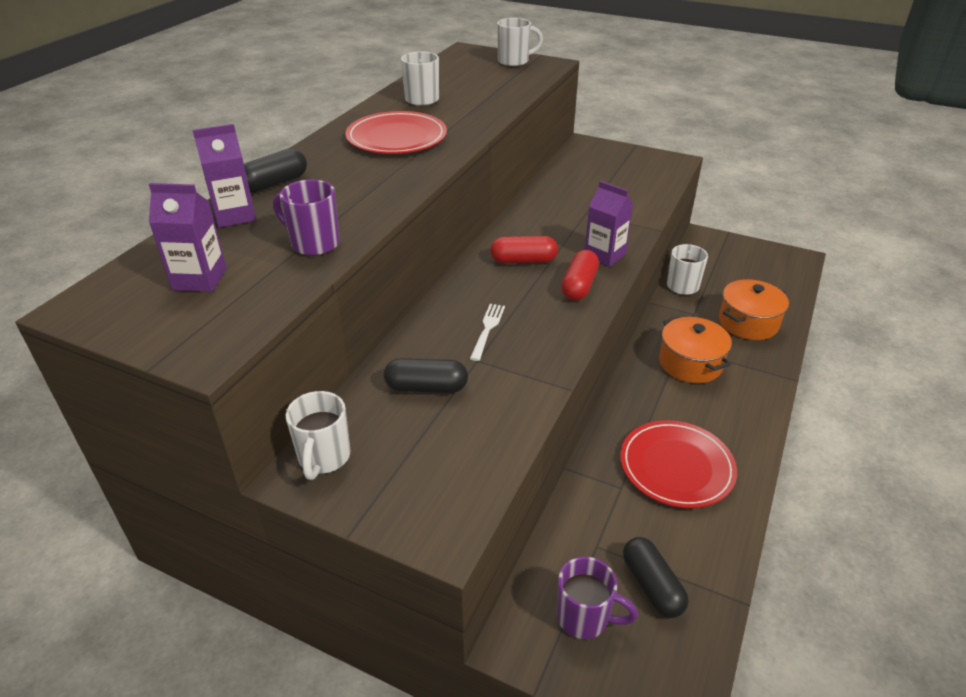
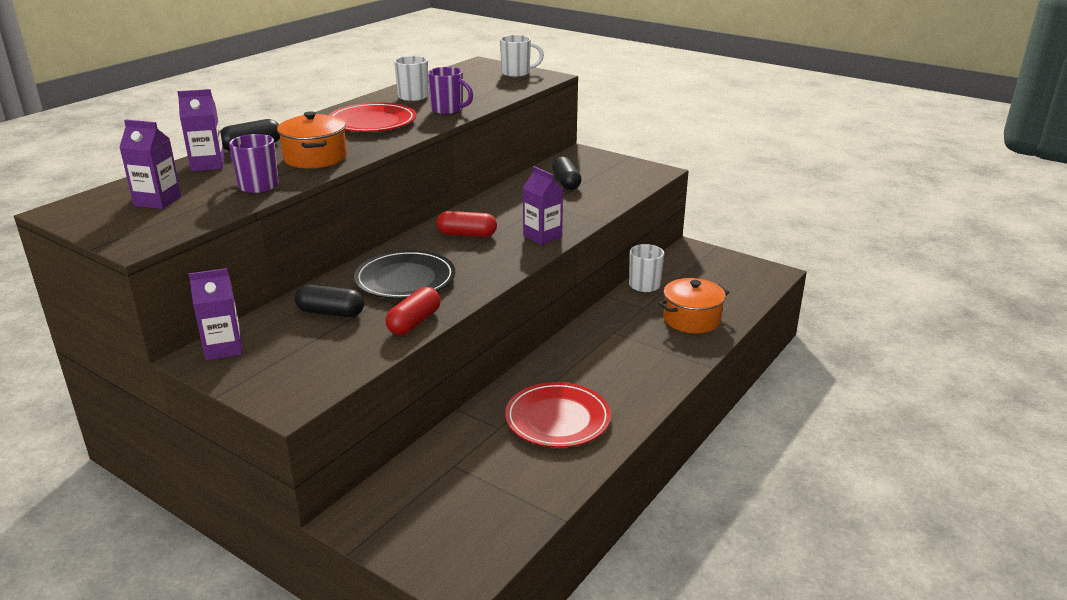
camera: 10 degrees right, 10 degrees down
(324, 458) = (223, 348): white mug -> purple carton
(487, 329) = (405, 279): white fork -> black plate
(579, 286) = (504, 256): red capsule -> red capsule (414, 322)
(584, 617) = (416, 511): purple mug -> purple mug (448, 110)
(652, 585) = (486, 497): black capsule -> black capsule (566, 183)
(690, 363) = (616, 345): orange pot -> orange pot (315, 158)

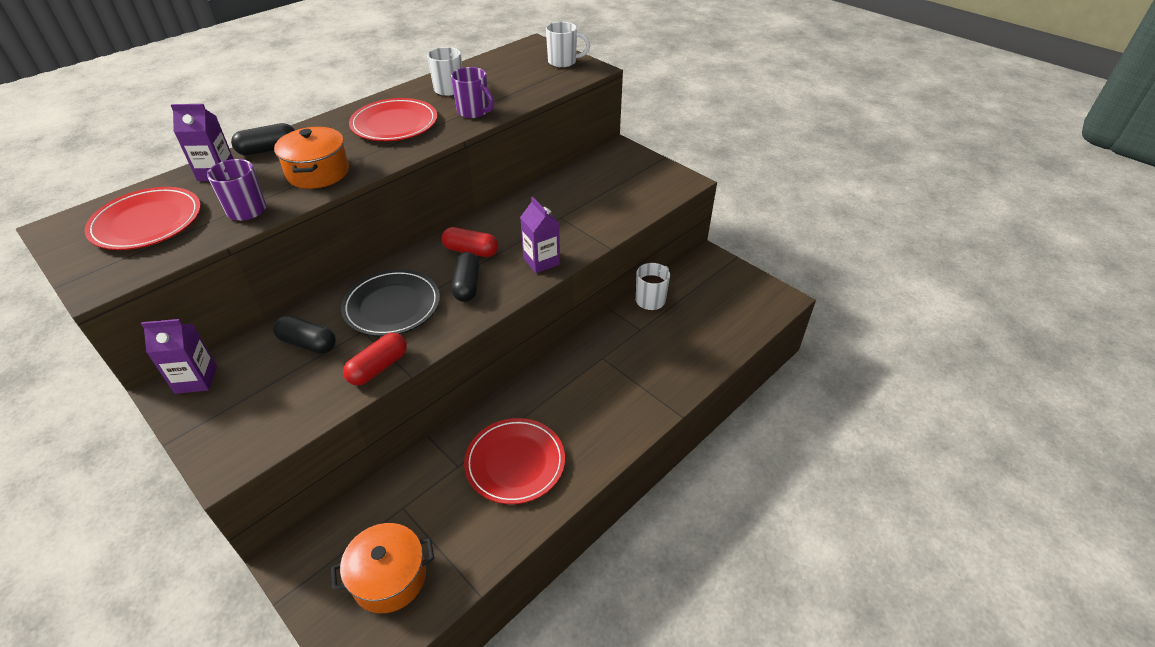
camera: 10 degrees right, 15 degrees up
(158, 201) = (147, 222): purple carton -> red plate
(566, 183) = (590, 189): black capsule -> black capsule (467, 285)
(691, 319) = (682, 350): orange pot -> orange pot (389, 577)

